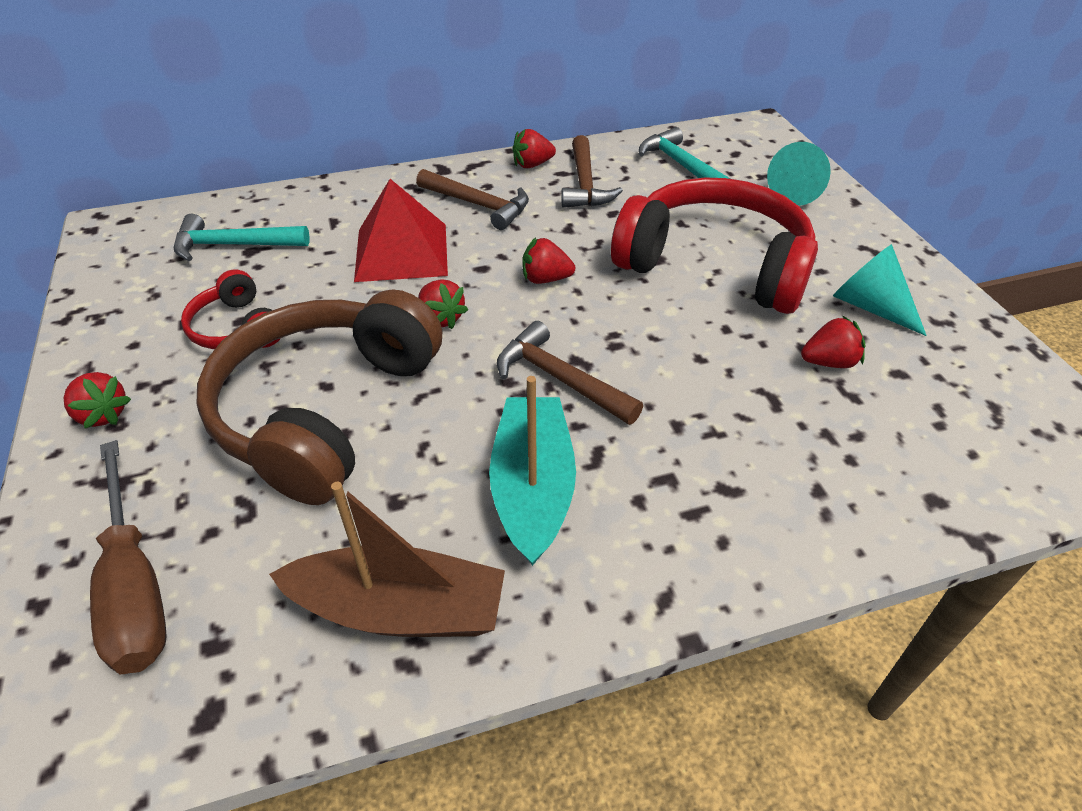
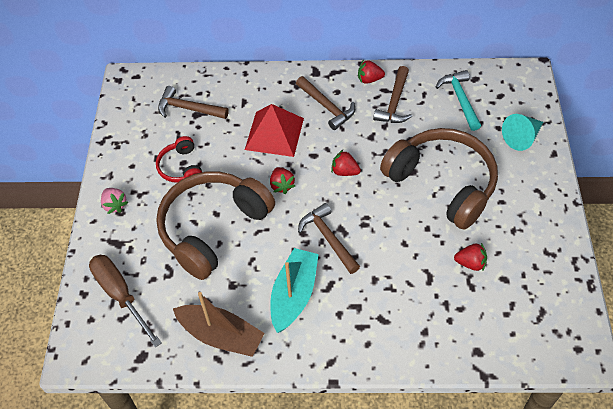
camera: 20 degrees right, 10 degrees up
(103, 414) = (115, 205): red strawberry -> pink strawberry
(135, 585) = (120, 295): brown screwdriver -> brown screwdriver turned 150 degrees clockwise
(234, 245) = (188, 109): turquoise hammer -> brown hammer
(715, 265) = (442, 183): red headphones -> brown headphones
(870, 306) = (514, 233): turquoise cone -> none

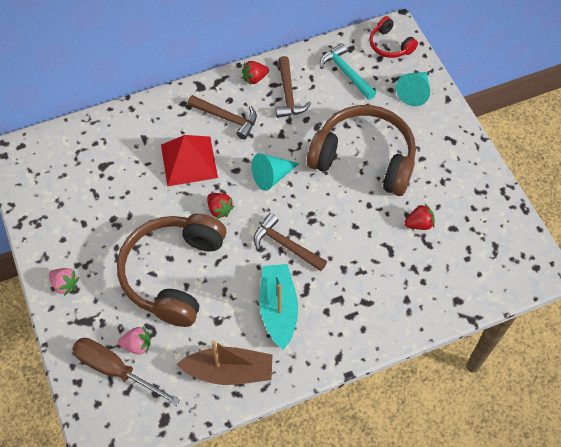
camera: 25 degrees left, 5 degrees up
(150, 280) = (137, 345): none -> pink strawberry
(181, 167) = (113, 224): red headphones -> red headphones (390, 45)
(188, 109) = (92, 162): brown hammer -> none
(344, 171) = (272, 176): red strawberry -> turquoise cone

